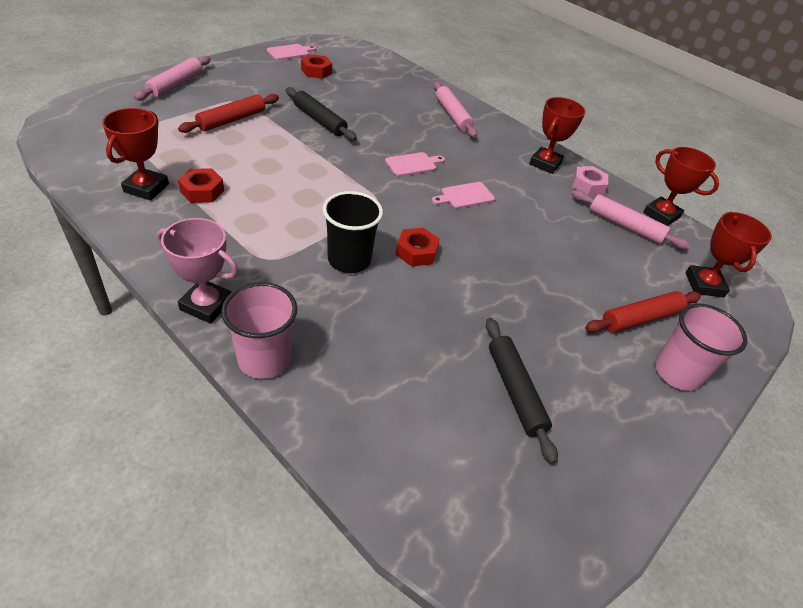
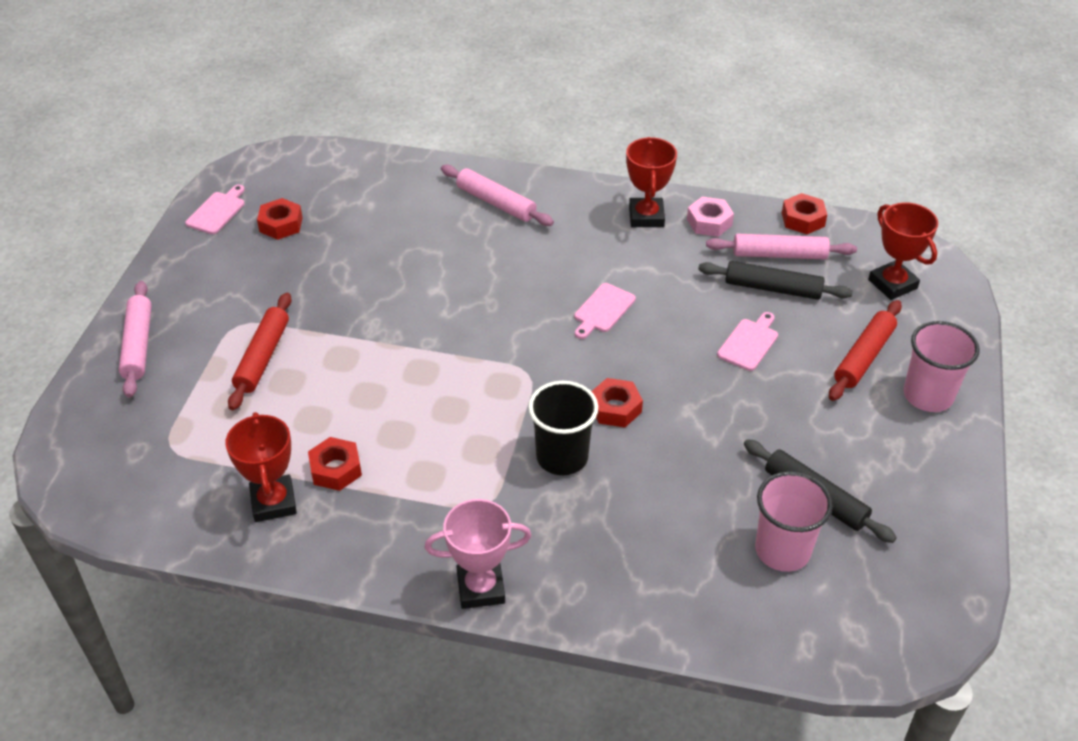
camera: 25 degrees left, 0 degrees up
(264, 359) = (587, 605): pink cup -> pink cup (782, 550)
(319, 120) = (360, 298): black rolling pin -> black rolling pin (773, 288)
(413, 164) = (515, 300): pink cutting board -> pink cutting board (749, 343)
(661, 215) = (803, 219): red trophy -> red nut

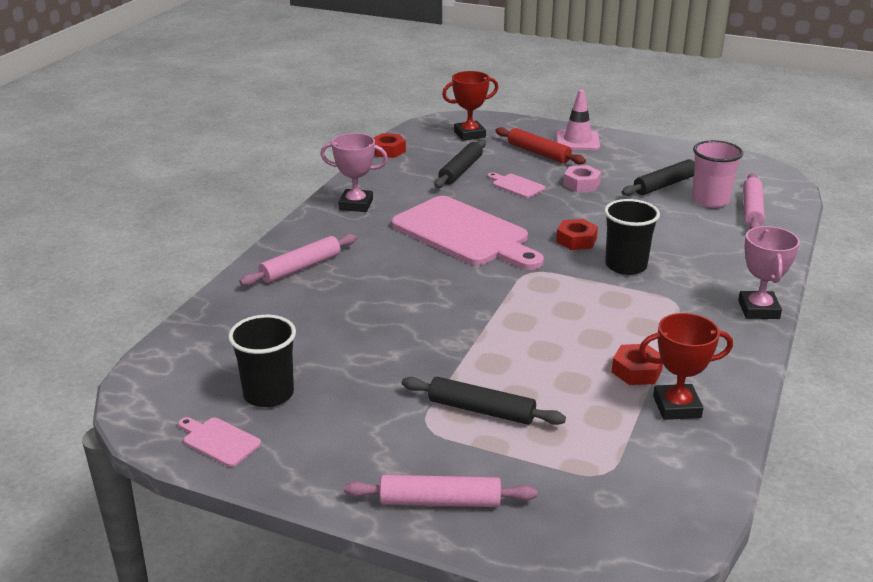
camera: 80 degrees left, 15 degrees down
(263, 357) = (481, 410): red rolling pin -> black rolling pin
(281, 224) = (268, 394): red nut -> black cup
(603, 310) = (464, 234): pink cutting board -> pink cutting board, size x2.43
(646, 217) = (356, 204): red trophy -> pink trophy
(709, 222) = (375, 182): pink nut -> pink nut (581, 184)
(779, 255) = (424, 163): pink rolling pin -> pink rolling pin (752, 210)
(928, 395) = (577, 141): pink cup -> pink traffic cone

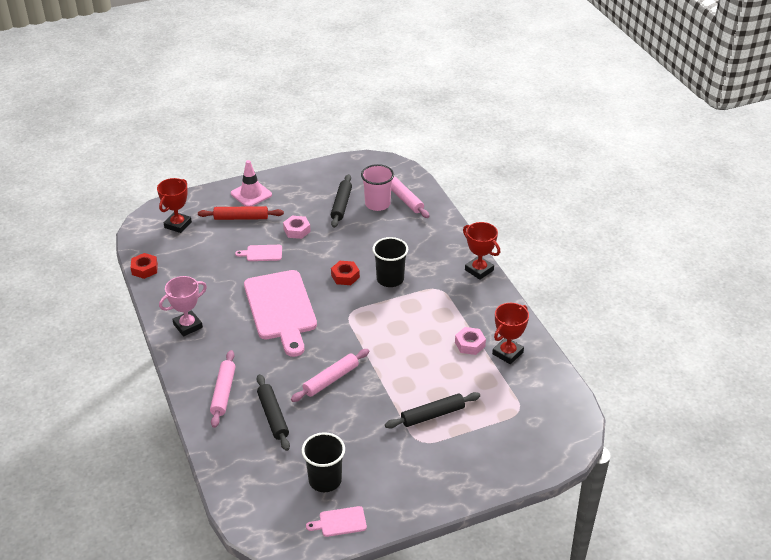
camera: 45 degrees left, 10 degrees up
(440, 502) = (475, 474): pink rolling pin -> pink rolling pin (331, 380)
(460, 170) = (213, 260): black rolling pin -> black rolling pin (273, 416)
(464, 234) = (281, 309): pink cutting board -> pink cutting board turned 75 degrees clockwise
(636, 371) = (470, 344): red nut -> pink nut
(758, 310) = (479, 270): pink trophy -> red trophy

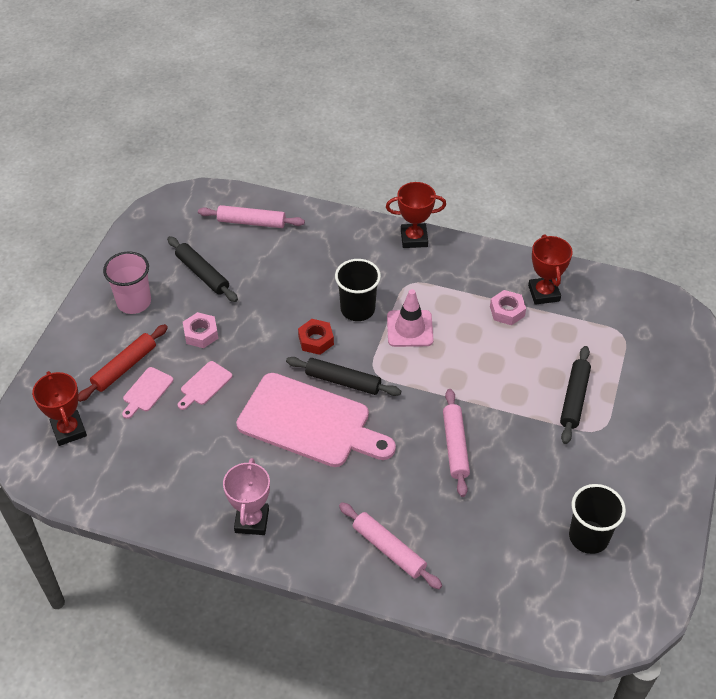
camera: 50 degrees left, 10 degrees up
(144, 269) = (111, 506): red nut -> none
(251, 194) = (95, 334): pink traffic cone -> pink traffic cone (409, 328)
(273, 416) = (463, 526): black rolling pin -> black rolling pin (343, 381)
(340, 522) = (653, 558): pink cutting board -> pink cutting board (147, 391)
(377, 204) = (234, 246): pink cup -> pink cup (134, 302)

